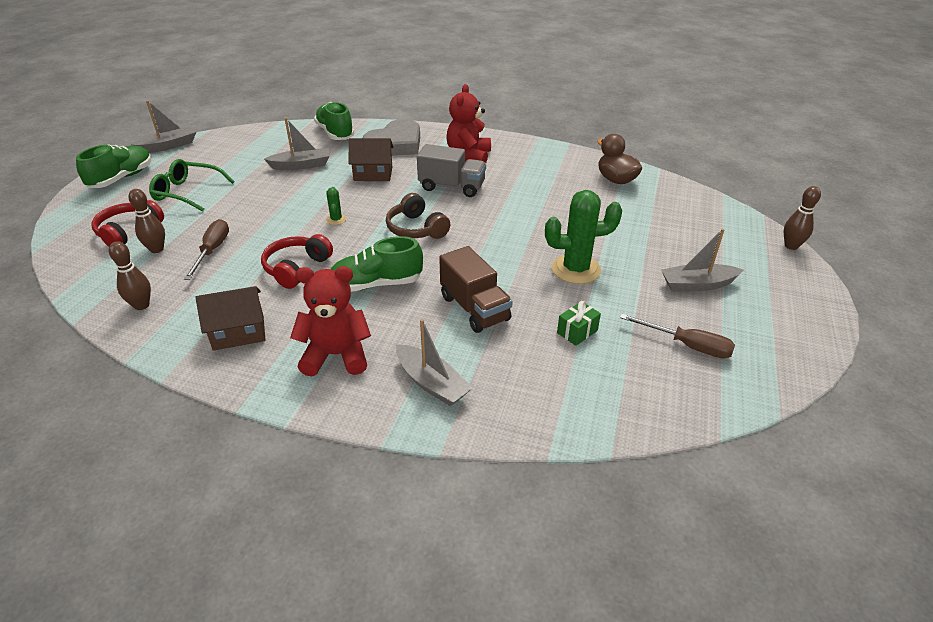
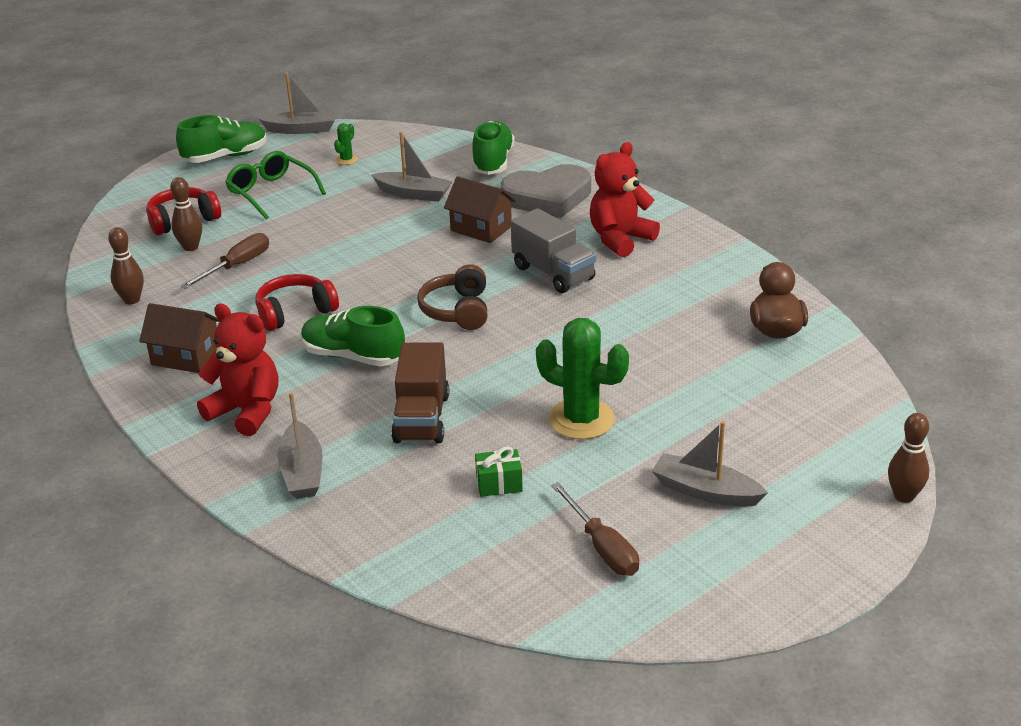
camera: 35 degrees right, 5 degrees down
(336, 219) = (385, 271): green cactus -> green cactus (346, 160)

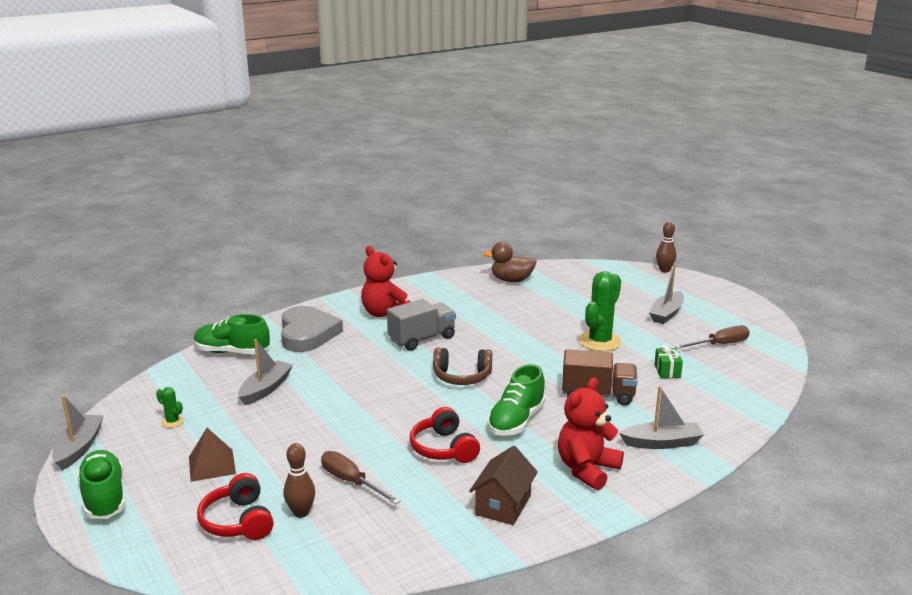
camera: 85 degrees left, 10 degrees down
(132, 300) = (393, 546): brown bowling pin -> none
(271, 192) = (212, 465): green glasses -> brown pyramid
(481, 229) = (343, 362): brown house -> none

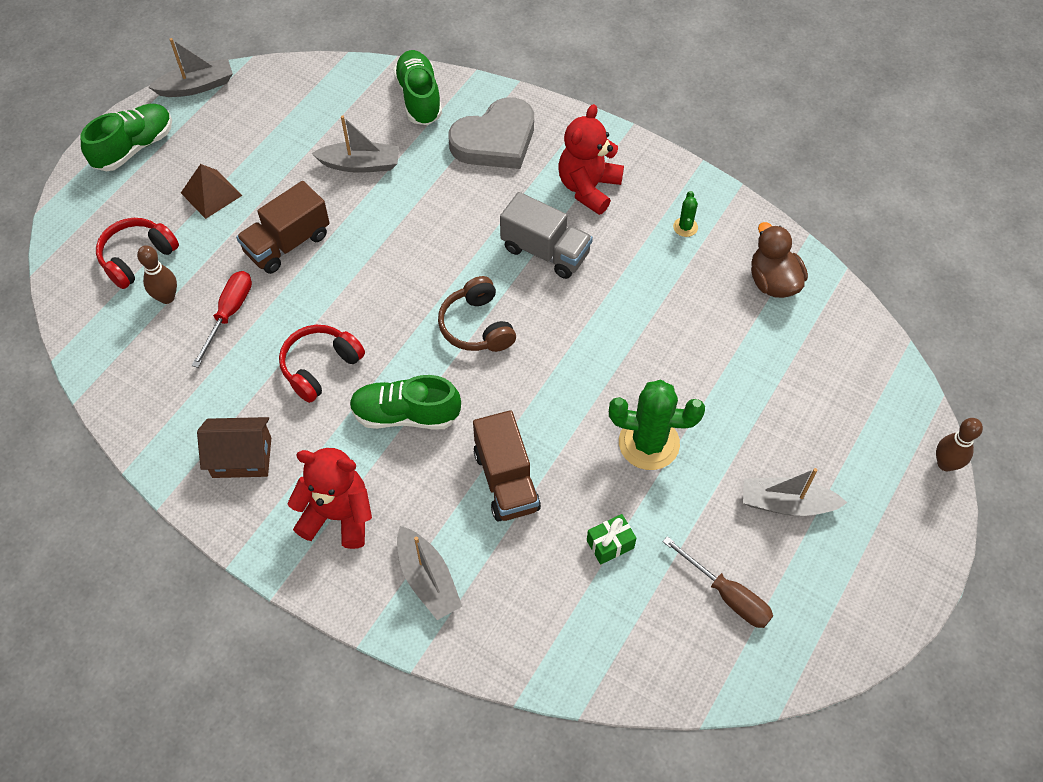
camera: 65 degrees right, 35 degrees up
(172, 422) = (267, 126): green cactus -> green cactus (685, 227)
(308, 438) = (287, 244): none -> brown truck
(351, 482) = (229, 314): brown screwdriver -> red screwdriver

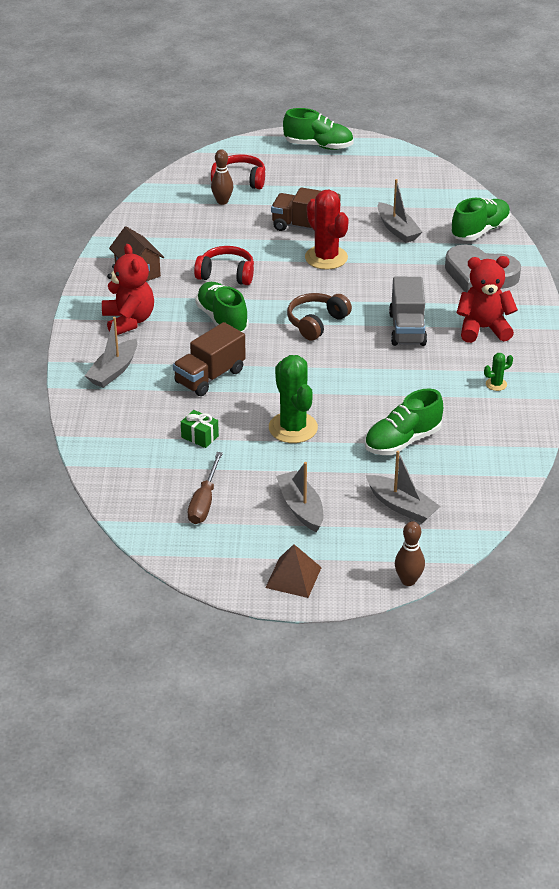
camera: 60 degrees right, 20 degrees down
(196, 86) = (390, 147): grey boat -> grey boat (401, 506)
(211, 194) = (313, 185): brown pyramid -> brown pyramid (293, 577)
(229, 314) = (232, 227): red screwdriver -> none
(362, 255) = (326, 258): none -> red cactus
(728, 354) = (402, 441): none -> green shoe
(773, 282) = (490, 442): brown duck -> none

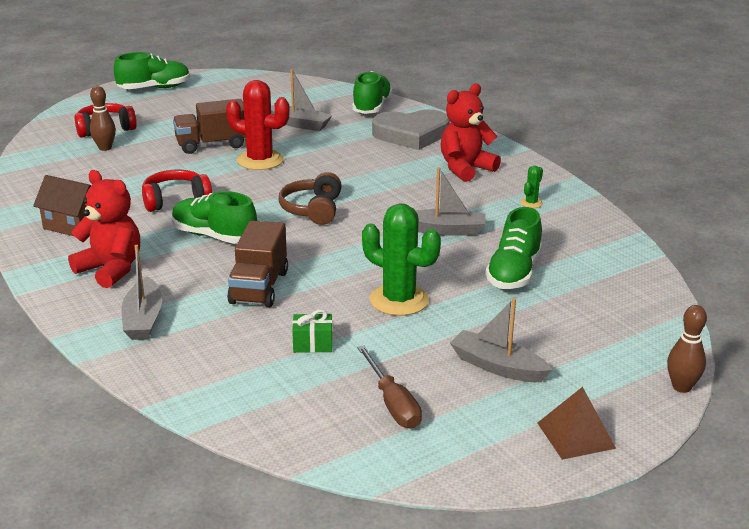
camera: 35 degrees left, 10 degrees down
(401, 506) = (586, 325): grey boat -> grey boat (445, 230)
(407, 329) = (402, 189): grey truck -> none

